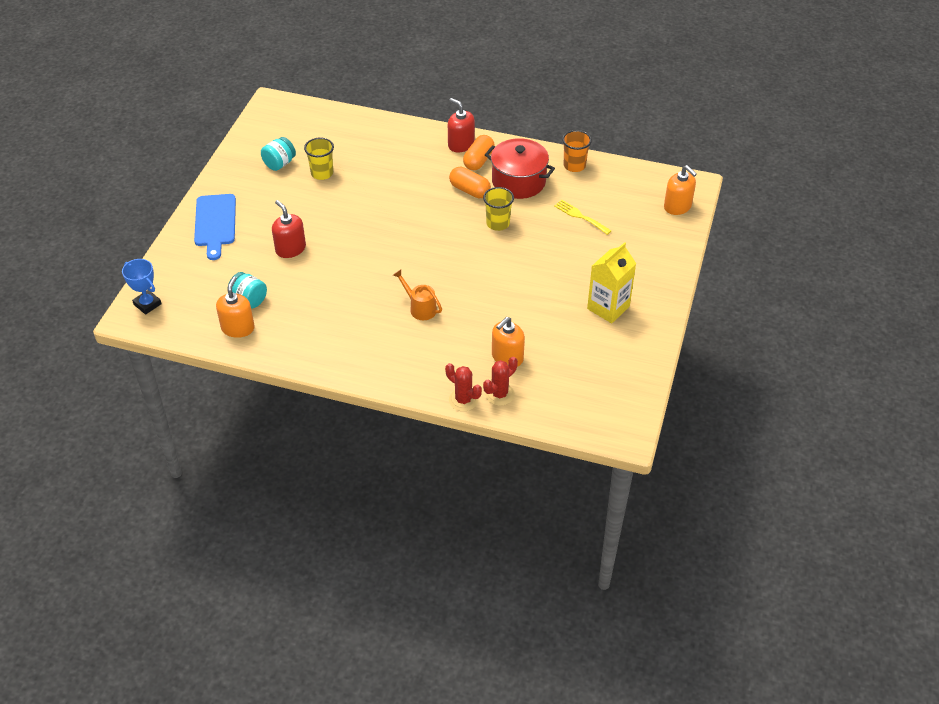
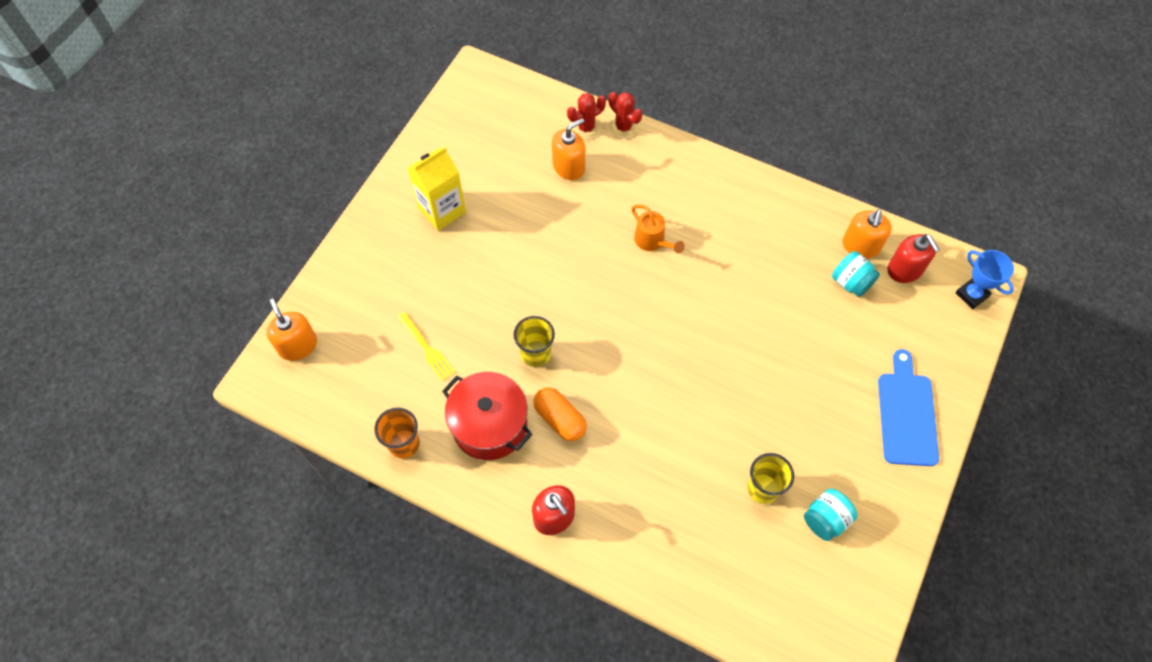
camera: 170 degrees left, 15 degrees up
(290, 249) = (804, 353): red soap dispenser -> red soap dispenser (905, 269)
(478, 160) = (535, 477): orange capsule -> none

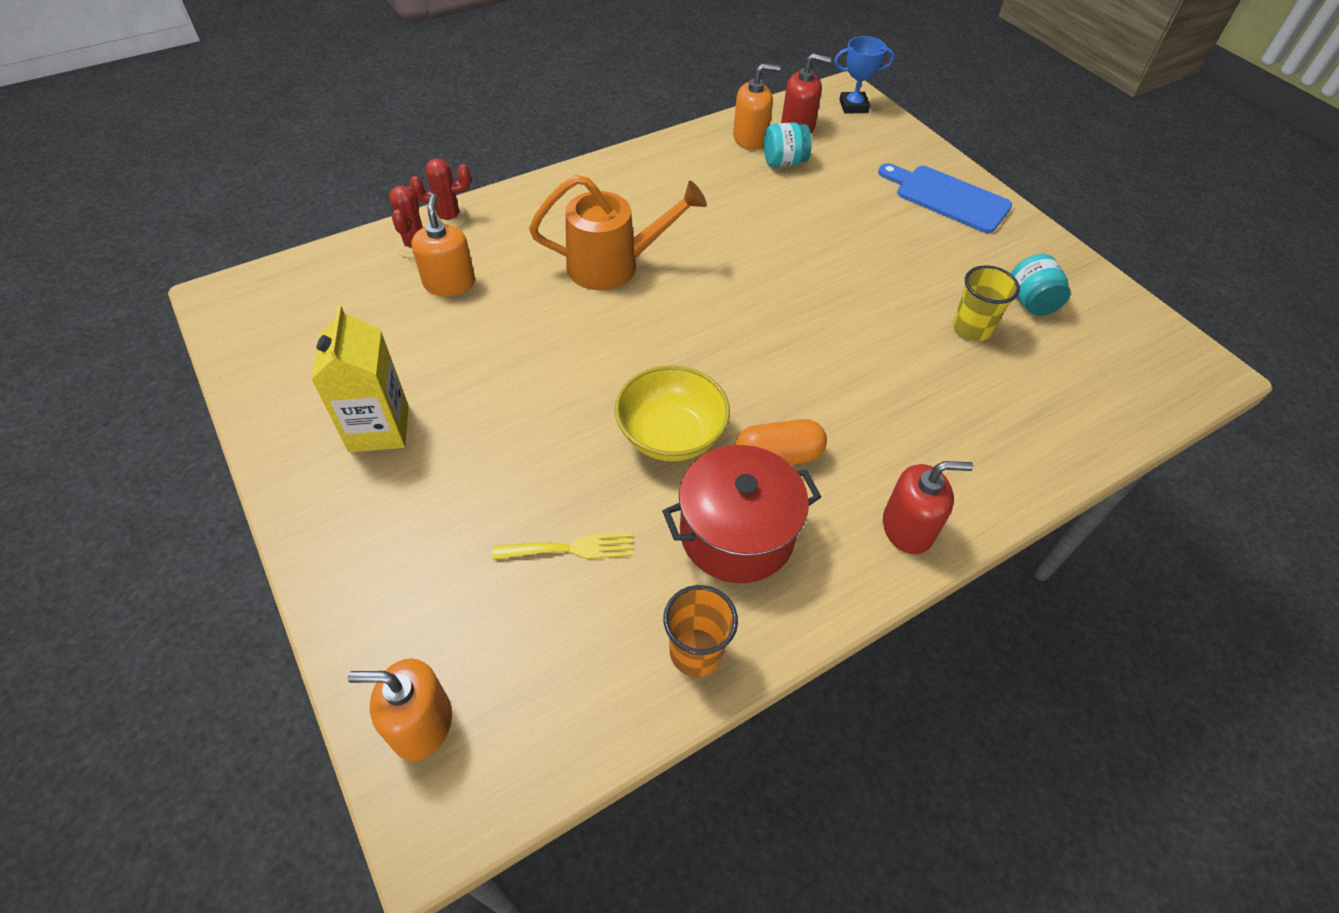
camera: 60 degrees left, 10 degrees down
(535, 353) = (671, 436): yellow cup -> yellow bowl
(652, 241) = (614, 265): orange watering can -> orange watering can, size x1.75
(860, 246) = (750, 138): orange soap dispenser -> orange soap dispenser turned 60 degrees counterclockwise

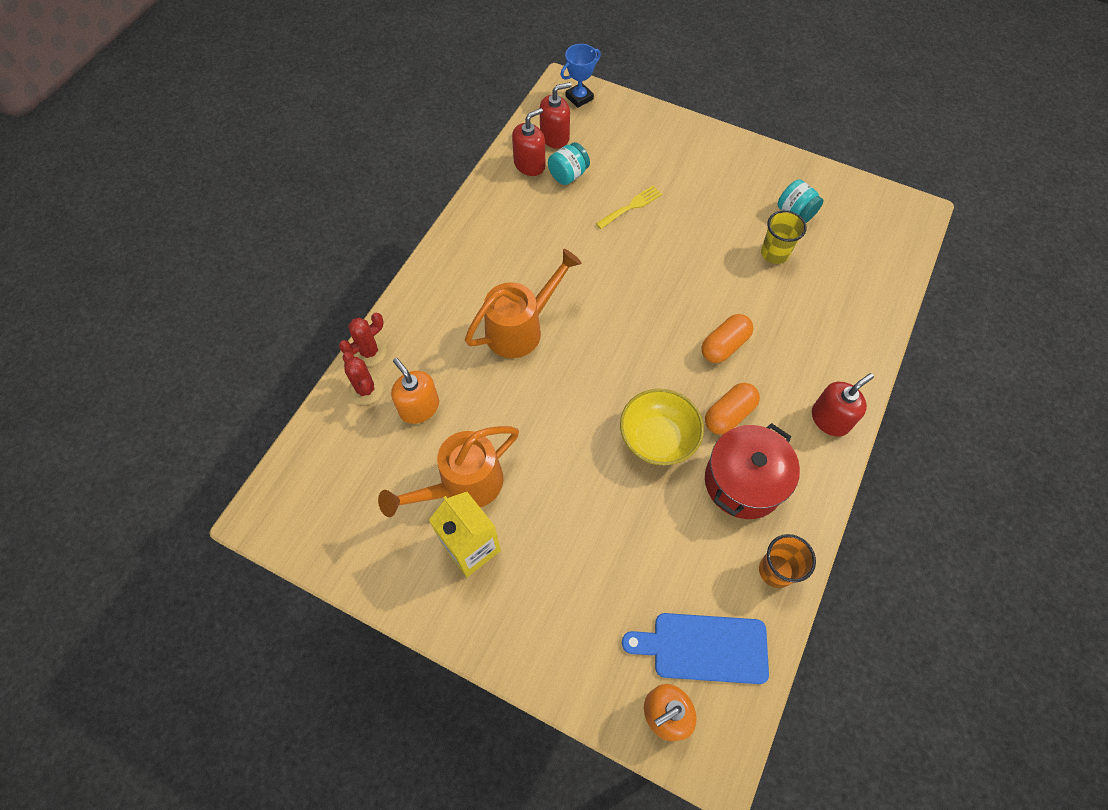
camera: 30 degrees left, 10 degrees up
(425, 369) = (462, 485): none -> orange watering can
(570, 548) = (659, 552): yellow fork -> yellow fork (631, 206)
(750, 138) = (529, 164): orange soap dispenser -> red soap dispenser
(830, 387) = (724, 346): none -> orange capsule
(947, 197) = (694, 151): blue cutting board -> blue cutting board (703, 647)

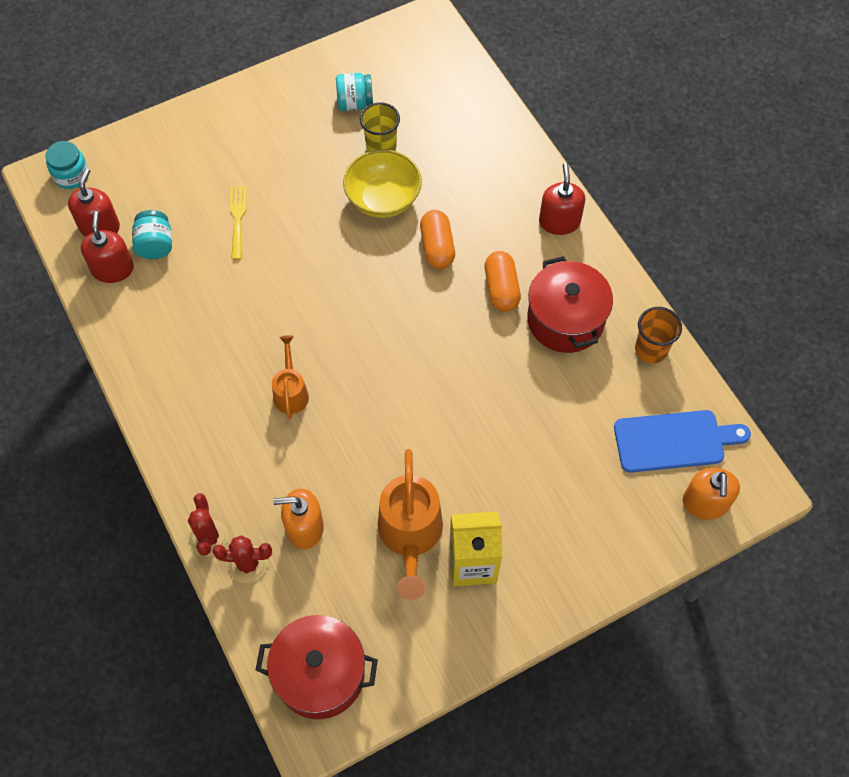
camera: 55 degrees left, 0 degrees up
(310, 494) = (320, 674): none -> red pot
(521, 328) = (291, 392): orange watering can -> orange watering can, size x0.57
(579, 98) = (71, 175): blue trophy -> turquoise jar
(657, 438) = (482, 355): yellow bowl -> yellow bowl (383, 199)
(703, 647) = (674, 441): blue cutting board -> blue cutting board turned 135 degrees counterclockwise

